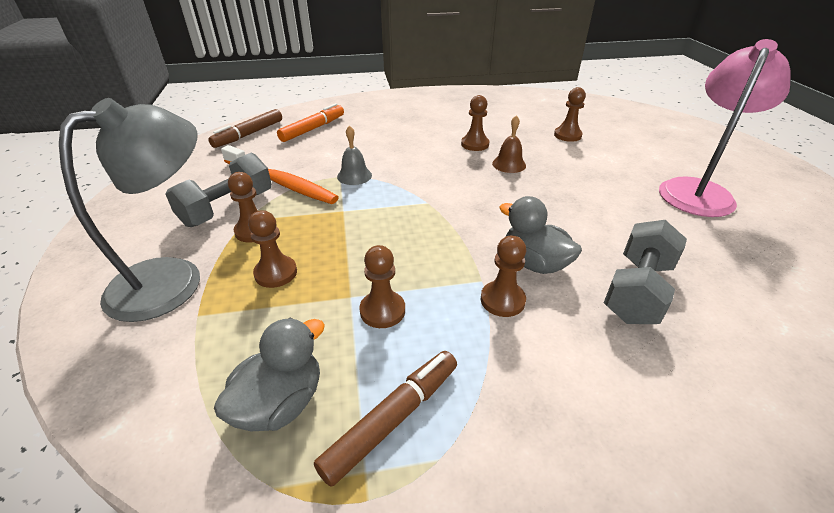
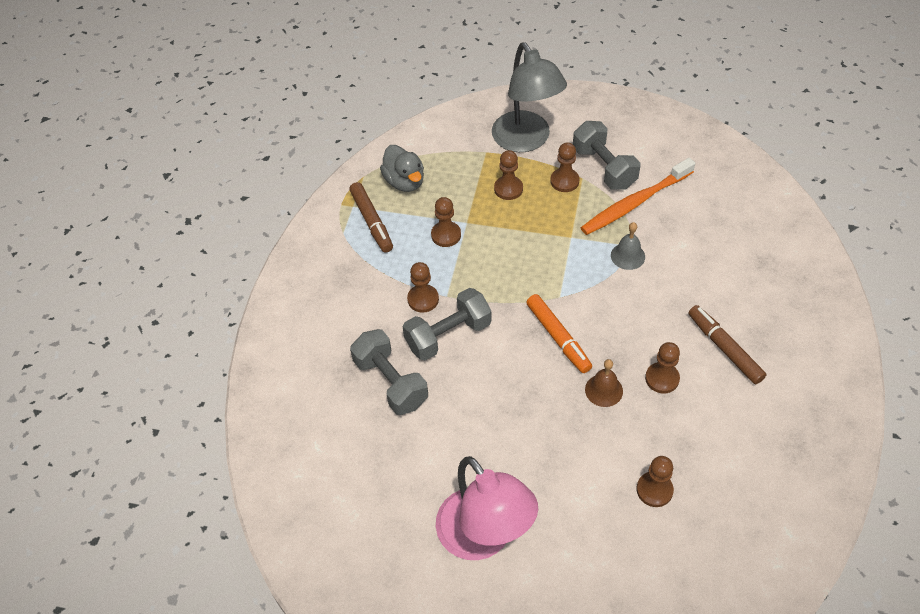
camera: 115 degrees right, 15 degrees up
(249, 134) = (750, 188): brown marker -> brown marker (724, 348)
(313, 129) = (750, 241): orange marker -> orange marker (558, 337)
(534, 263) = (448, 335): grey duck -> grey dumbbell

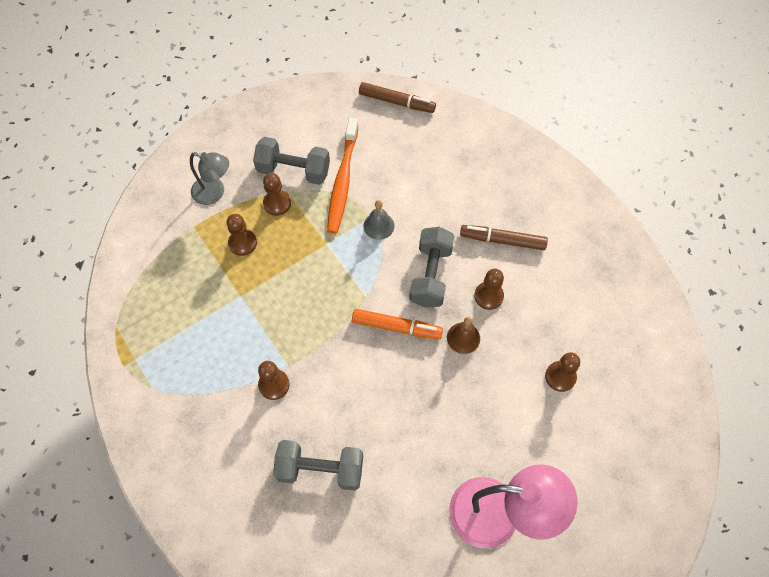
camera: 50 degrees left, 10 degrees up
(372, 221) = (165, 358): brown marker -> brown marker (396, 102)
(405, 182) = (155, 303): grey duck -> none
(446, 235) = (236, 319): brown pawn -> none
(448, 335) = (322, 395): grey dumbbell -> grey dumbbell (431, 275)
(526, 140) = (214, 193): grey lamp -> grey lamp, size x0.59

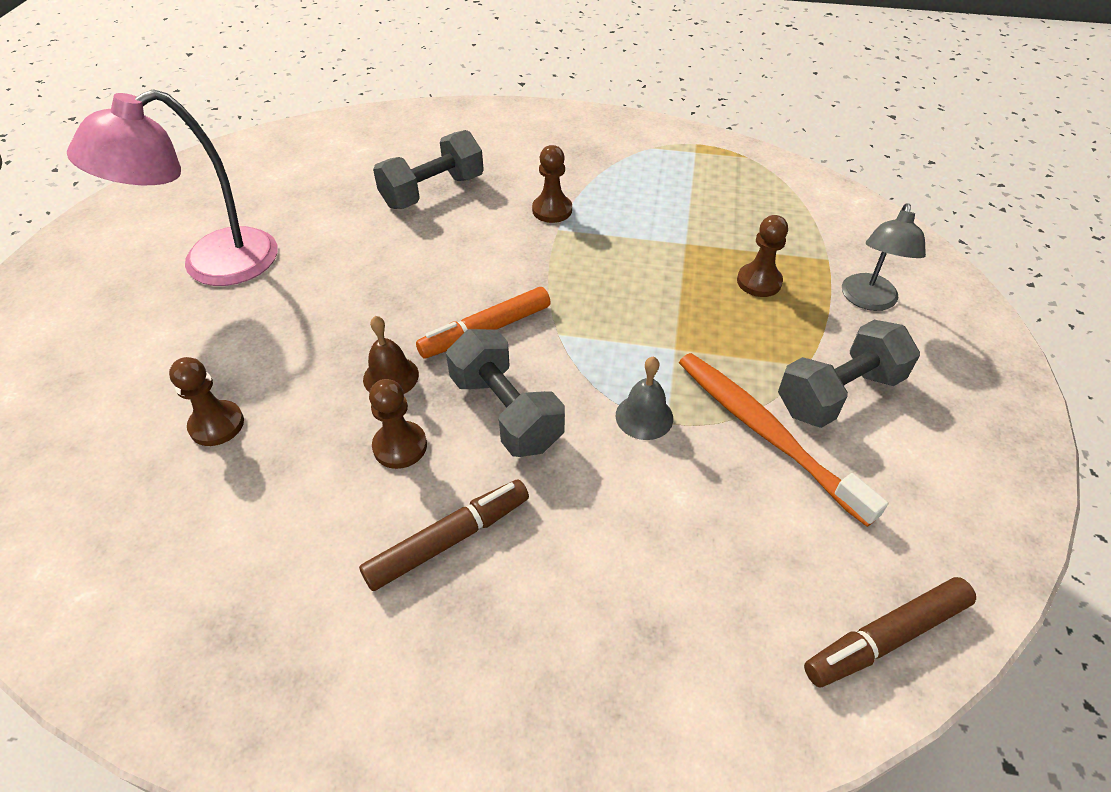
camera: 135 degrees right, 15 degrees down
(214, 193) = (868, 300): grey lamp -> grey lamp turned 45 degrees counterclockwise
(277, 203) = (792, 343): brown pawn -> none

